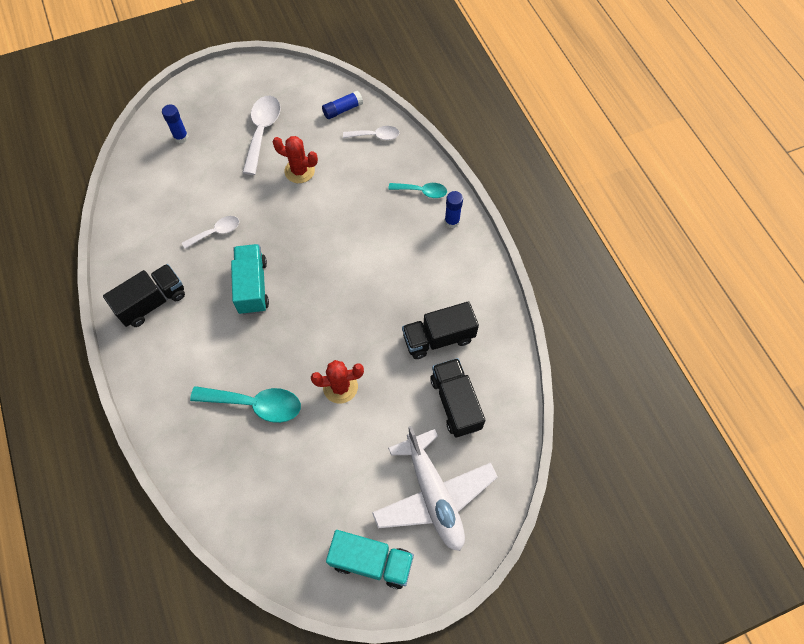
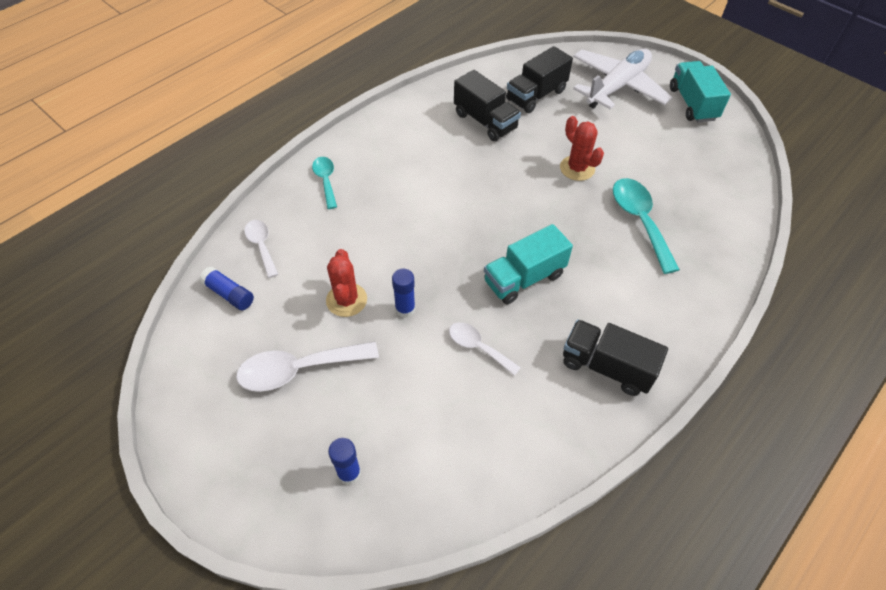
camera: 115 degrees left, 10 degrees down
(452, 221) = (353, 148): blue glue stick -> blue glue stick (405, 309)

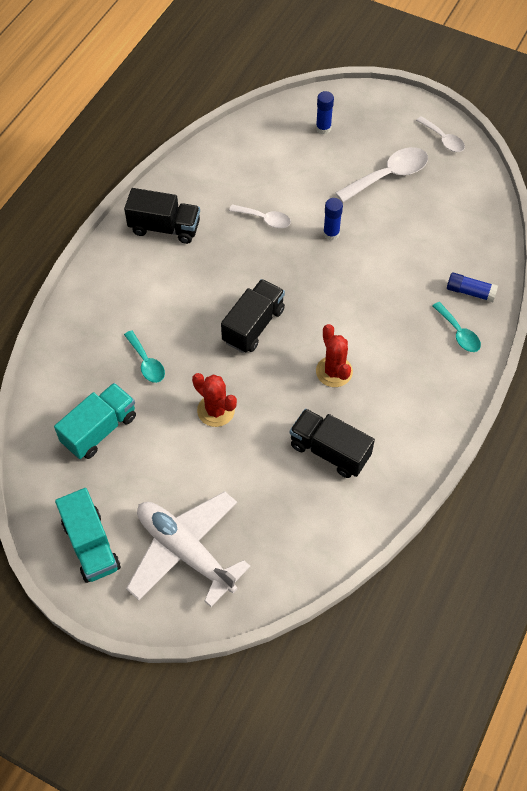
camera: 165 degrees right, 5 degrees up
(229, 294) = (474, 213): blue glue stick -> blue glue stick (470, 292)
(261, 246) = (475, 256): white spoon -> white spoon (443, 139)
(346, 300) = (380, 230): red cactus -> red cactus (334, 371)
(524, 278) = (243, 281): turquoise truck -> turquoise truck (99, 430)
(536, 95) = (282, 509): black truck -> black truck (253, 325)
(617, 87) = (185, 551): white plane -> white plane turned 105 degrees clockwise
(639, 221) = (146, 362): turquoise spoon -> turquoise spoon, size x0.60

